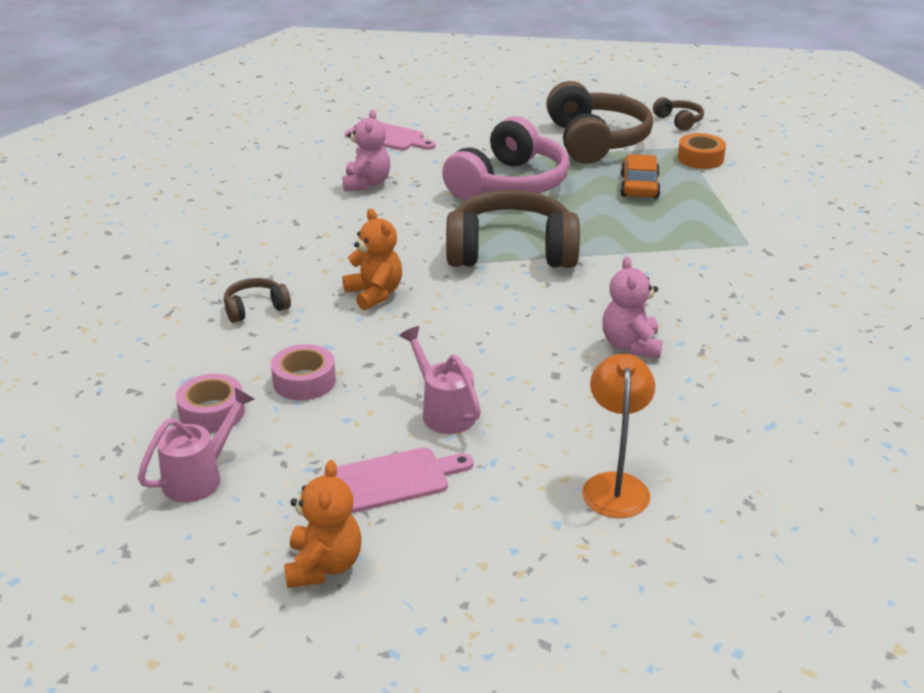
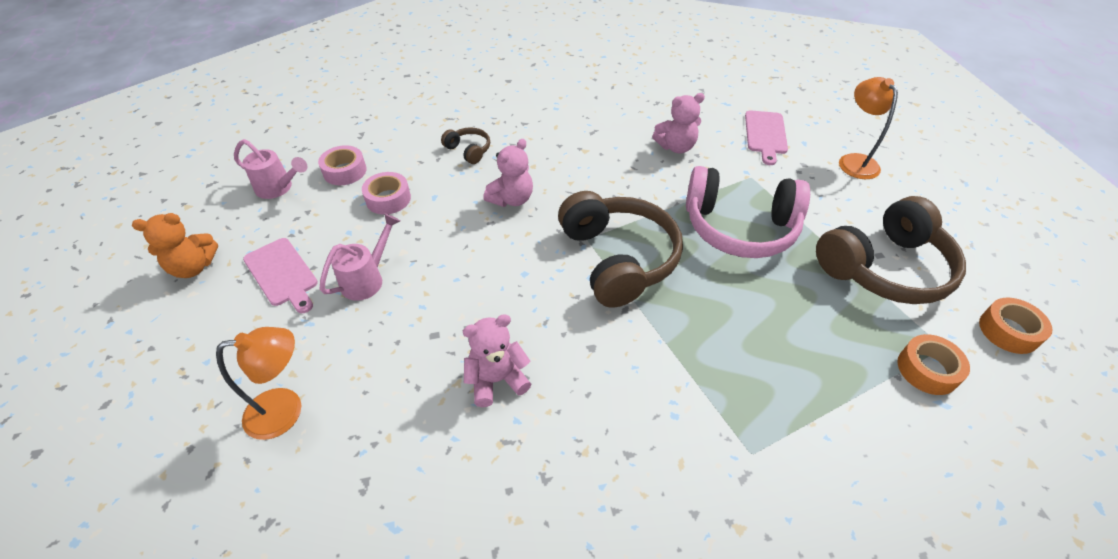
camera: 70 degrees right, 15 degrees up
(374, 294) = (511, 199): orange teddy bear -> pink teddy bear
(460, 112) = (854, 161): none -> orange lamp
(639, 186) = (811, 325): orange car -> none
(679, 121) = (1008, 331): brown headphones -> orange tape

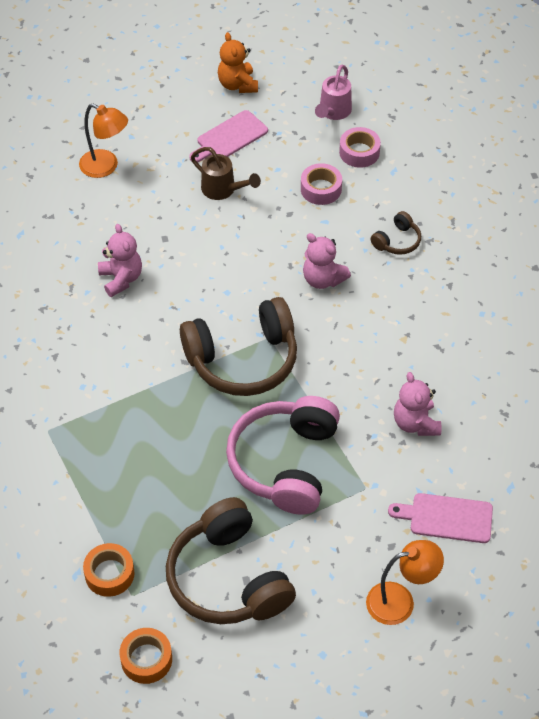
camera: 90 degrees right, 5 degrees up
(286, 410) = (106, 167): orange lamp -> orange lamp turned 45 degrees counterclockwise
(367, 279) = (223, 190): pink watering can -> brown watering can

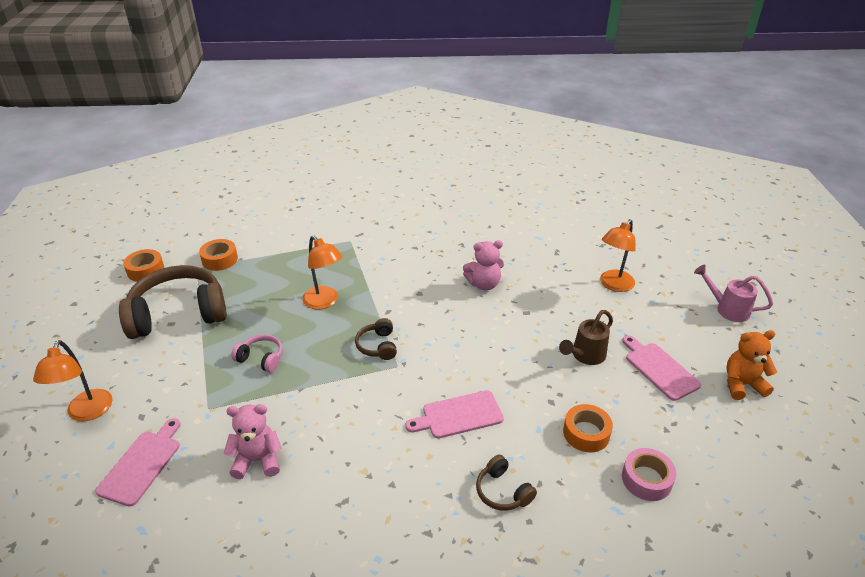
camera: 100 degrees right, 15 degrees down
(179, 427) = (324, 302): none -> orange lamp
(243, 360) = (377, 346): brown headphones -> brown headphones, size x0.45
(285, 463) = (261, 358): pink headphones -> pink headphones, size x0.45
(321, 189) = (586, 433): pink tape -> orange tape
(323, 279) = (459, 415): pink teddy bear -> pink cutting board
(333, 112) = (713, 464): pink watering can -> pink watering can (727, 309)

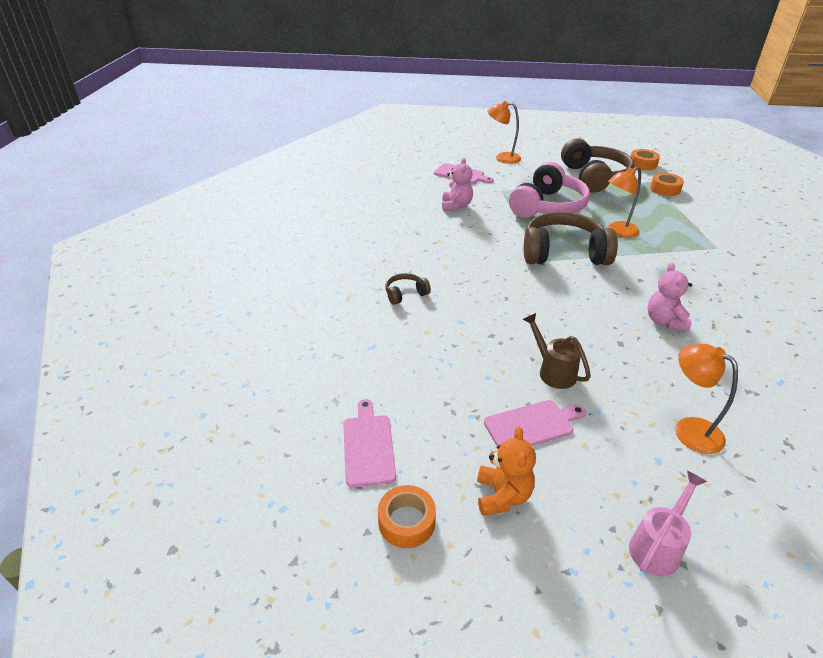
camera: 100 degrees right, 0 degrees up
(261, 358) = (548, 206): pink headphones -> pink headphones, size x2.24
(377, 346) = (563, 253): brown headphones -> brown headphones, size x2.24
(459, 415) = (482, 284): pink cutting board -> pink cutting board (368, 446)
(586, 433) = (451, 348): orange tape -> orange tape (406, 522)
(646, 479) = (394, 372): pink tape -> none

